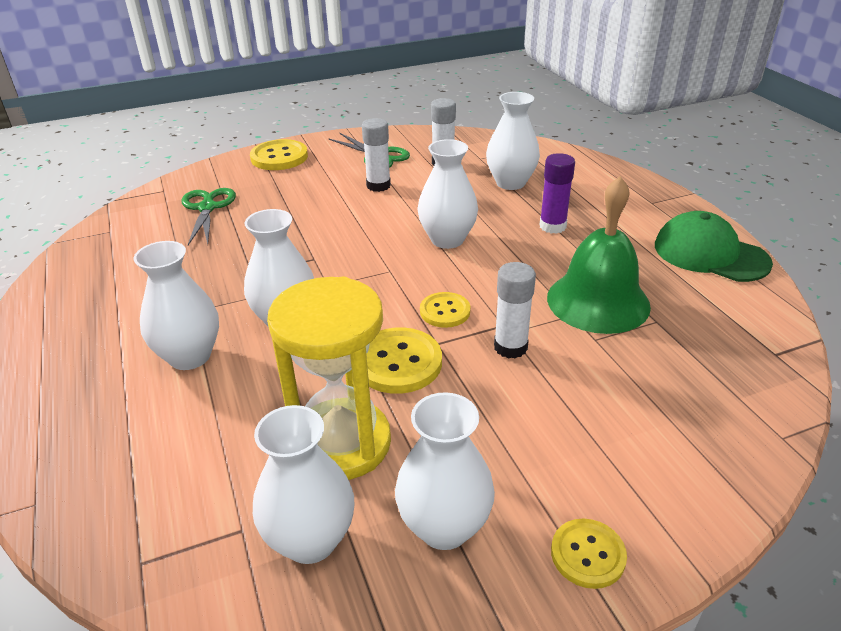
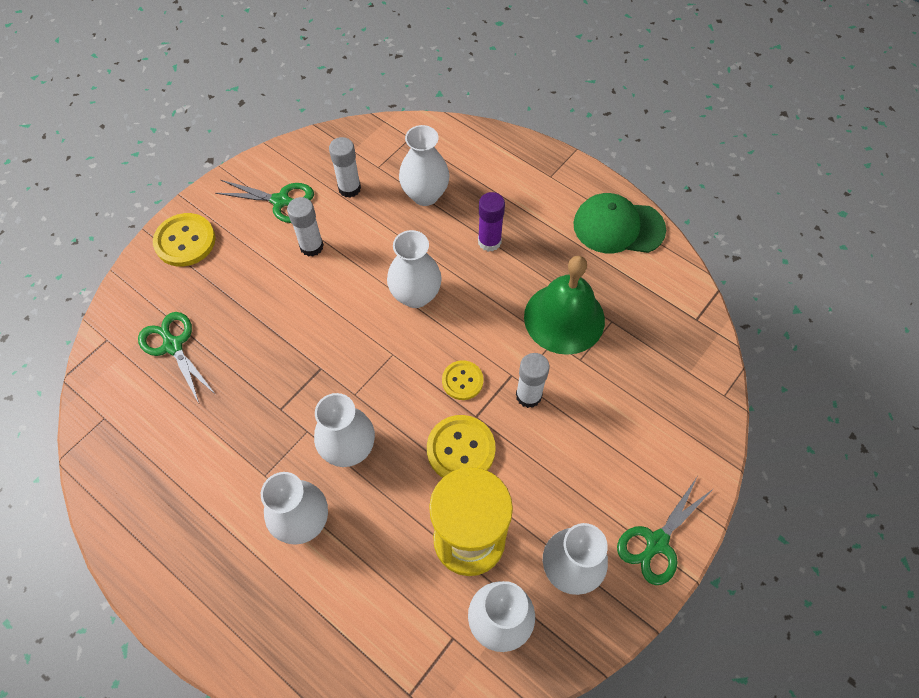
camera: 30 degrees left, 25 degrees up
(587, 554) = (656, 543): yellow button -> green scissors

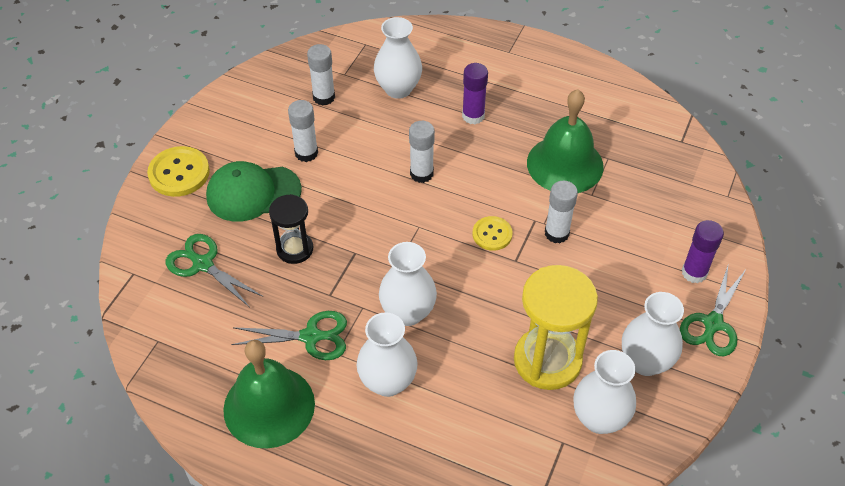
camera: 15 degrees left, 10 degrees down
(181, 517) = (269, 406): none -> green bell
(264, 350) = (295, 249): none -> black hourglass
(281, 201) = (261, 120): green scissors -> green scissors (311, 336)
(415, 295) = (421, 174): white vase -> white glue stick
(461, 449) = (512, 290): yellow button -> none
(618, 227) = (585, 81): green cap -> green cap (253, 193)
(657, 477) = (694, 273): none -> purple glue stick

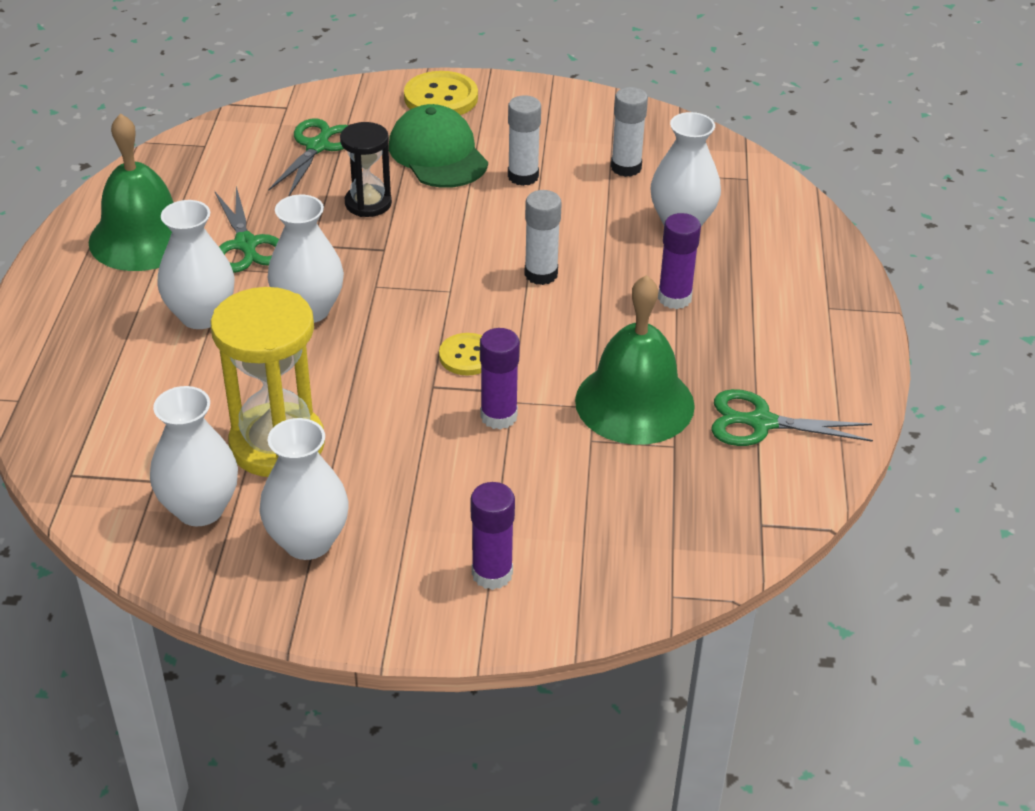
camera: 70 degrees right, 10 degrees down
(556, 233) = (498, 416): white glue stick -> purple glue stick
(712, 324) = (402, 607): green scissors -> green scissors (760, 422)

